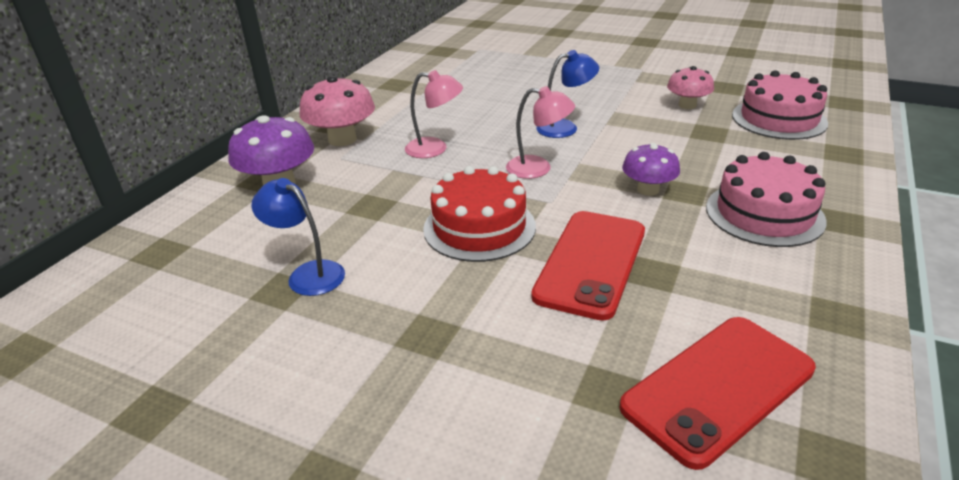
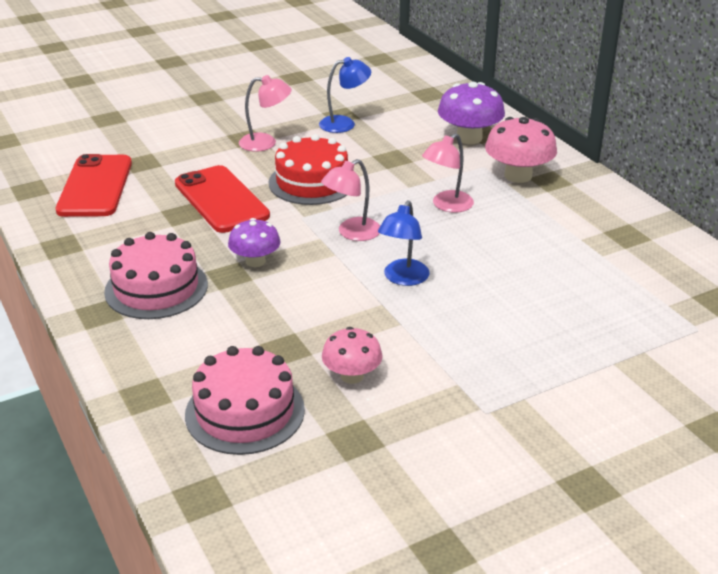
camera: 125 degrees right, 0 degrees up
(424, 308) = (266, 143): none -> pink lamp

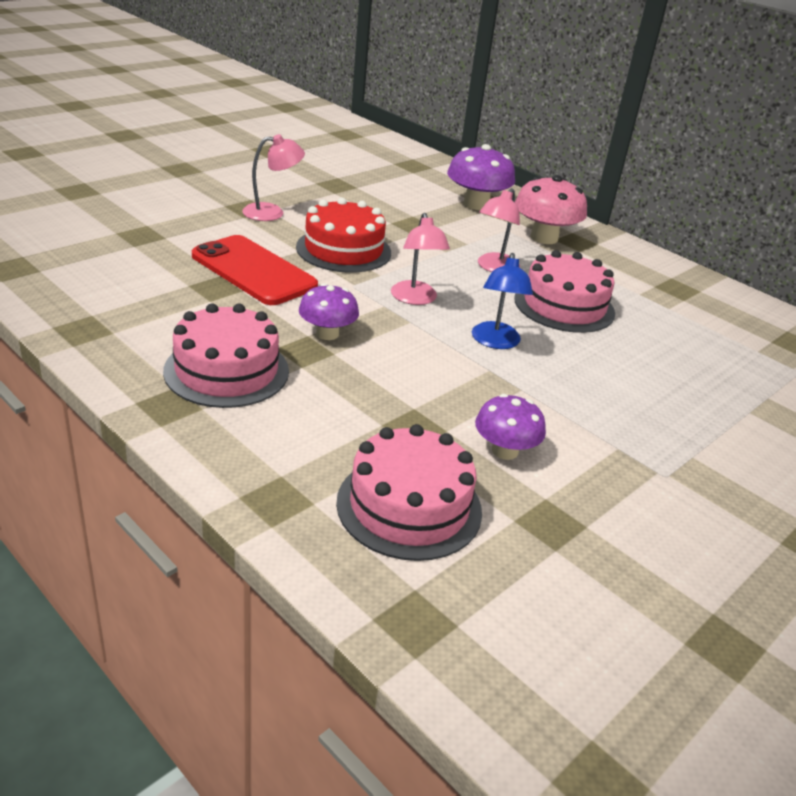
camera: 20 degrees left, 0 degrees up
(95, 186) = (96, 262): red phone -> none
(344, 123) = (345, 193): blue lamp -> none
(352, 233) = (415, 299): pink lamp -> pink lamp turned 45 degrees counterclockwise
(352, 376) = (504, 451): pink mushroom -> purple mushroom
(493, 247) = (564, 306): none -> pink cake

